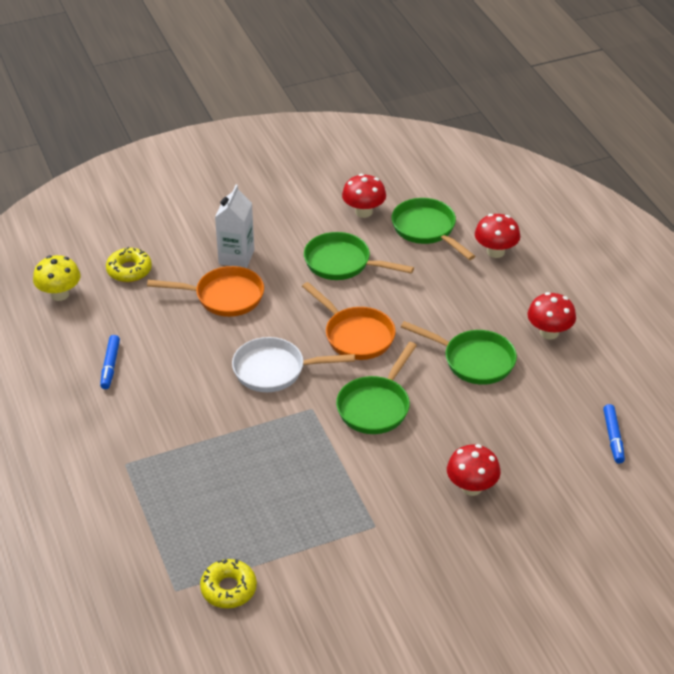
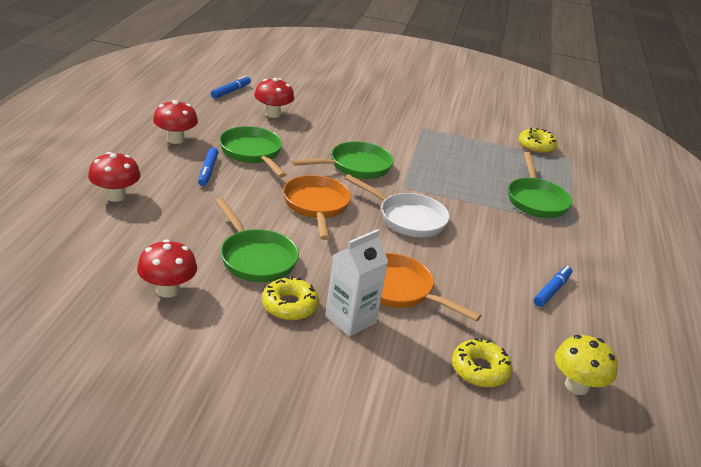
camera: 150 degrees left, 10 degrees down
(282, 244) = (289, 305): none -> yellow donut
(427, 229) = (138, 241): green pan -> green pan (536, 200)
(471, 487) = (345, 114): red mushroom -> red mushroom (273, 114)
(476, 316) = (208, 171): none -> blue marker

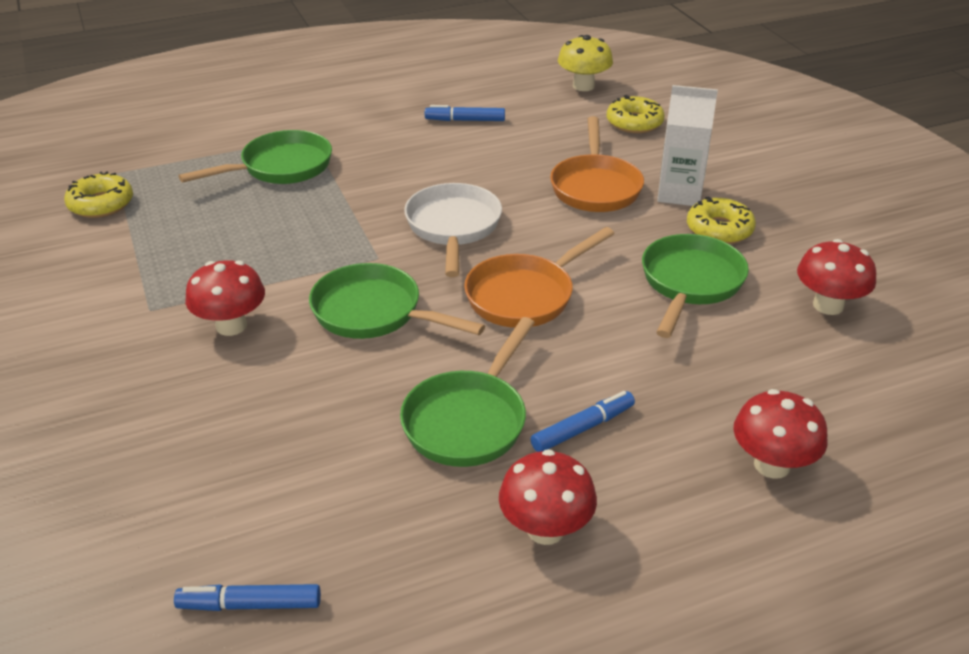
camera: 120 degrees left, 5 degrees up
(273, 114) = (293, 483): red mushroom -> red mushroom (231, 326)

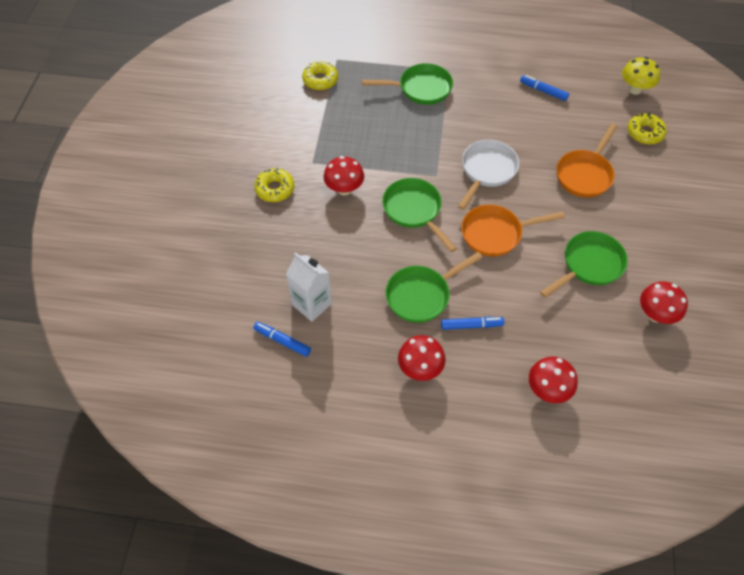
camera: 30 degrees right, 20 degrees up
(679, 193) = (631, 200): white carton -> white carton (312, 304)
(719, 229) = (634, 236): yellow donut -> yellow donut (275, 189)

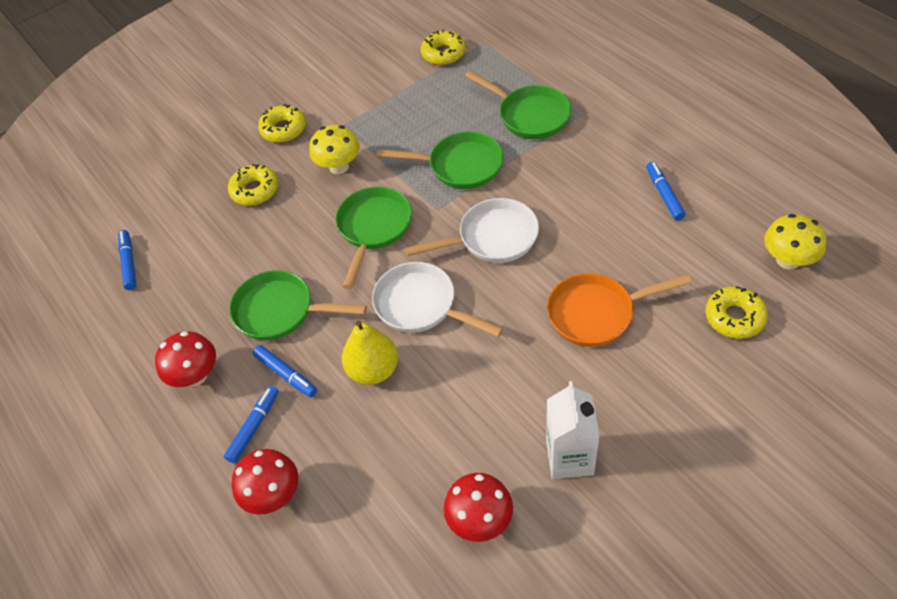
camera: 50 degrees right, 5 degrees down
(308, 238) = (255, 190): none -> yellow donut
(312, 304) = (187, 249): white carton -> white carton (569, 457)
(344, 189) = (339, 167): red mushroom -> yellow mushroom
(491, 366) = (254, 427): none -> blue marker
(496, 233) = (421, 306): orange pan -> white pan
(514, 286) = (373, 370): none -> yellow pear
(589, 265) = (475, 410): green pan -> green pan (460, 166)

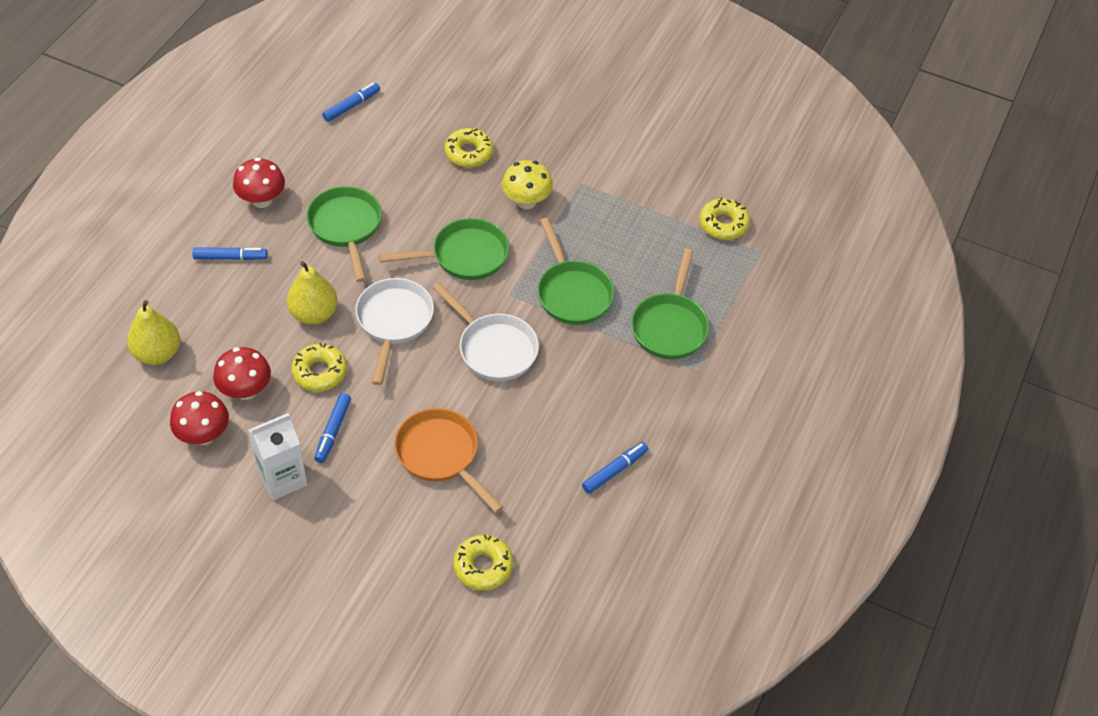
camera: 55 degrees right, 0 degrees up
(273, 495) = (177, 295): red mushroom -> red mushroom (245, 390)
(283, 129) = (553, 141): yellow donut -> yellow donut (320, 372)
(286, 374) = (286, 257): blue marker -> blue marker (333, 431)
(344, 539) = (157, 353): none -> yellow pear
(788, 260) = (575, 597): yellow mushroom -> none

